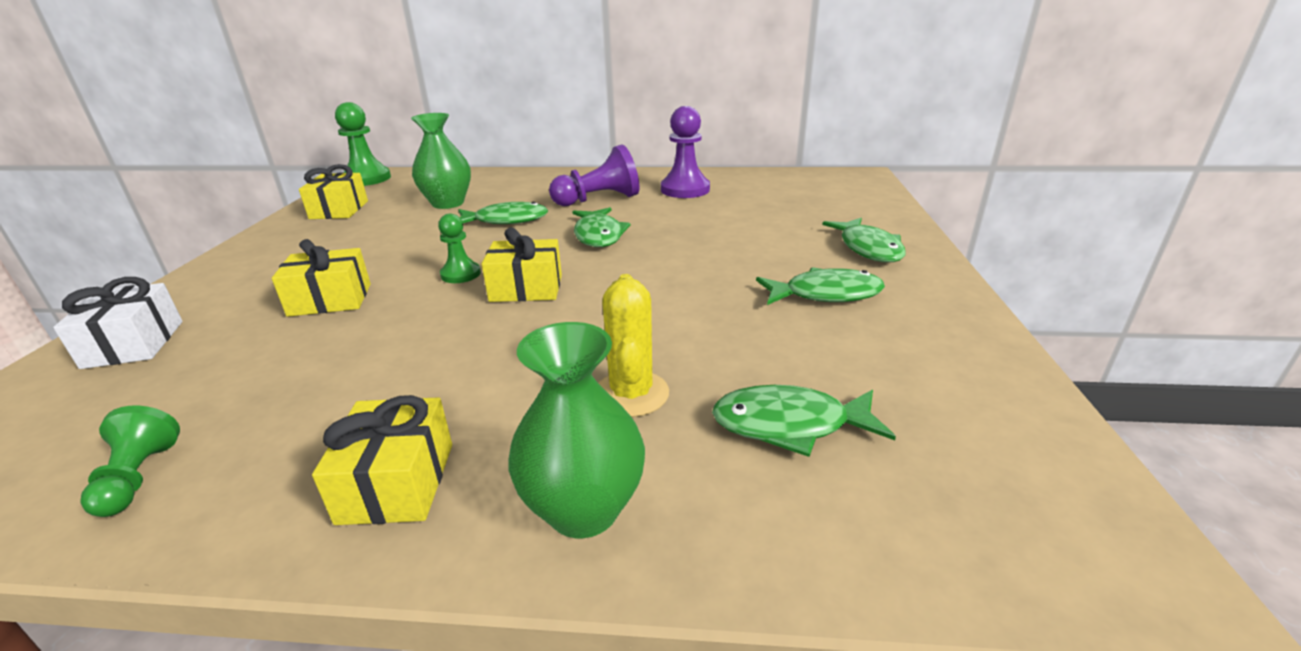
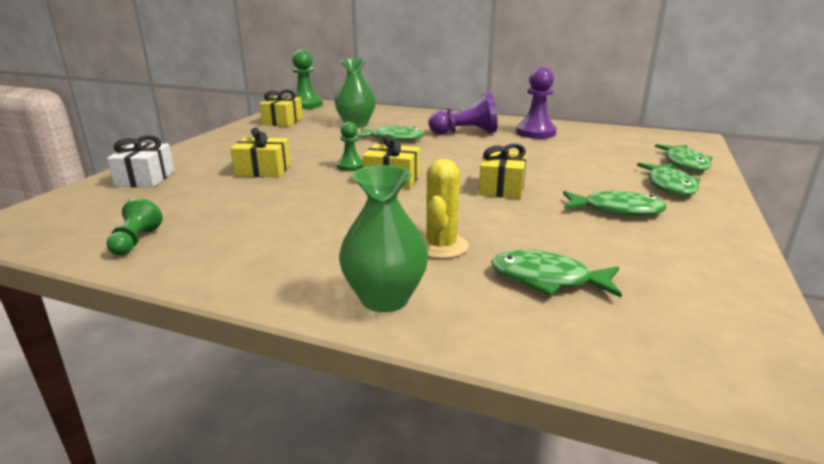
camera: 15 degrees right, 5 degrees down
(397, 482) = (276, 267): yellow gift -> yellow gift (501, 188)
(598, 235) = (456, 154): green fish -> green fish (684, 164)

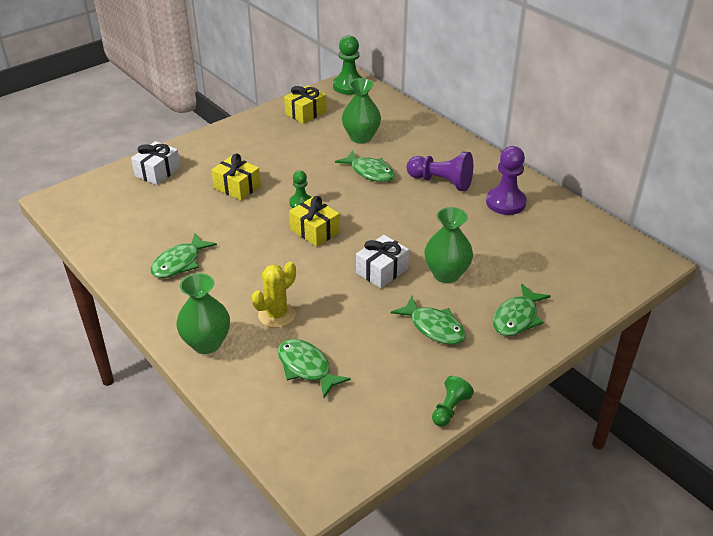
camera: 30 degrees right, 15 degrees up
(135, 241) = (117, 242): green pawn -> green pawn (450, 409)
(501, 188) = (382, 271): yellow gift -> white gift
(563, 176) = (446, 274): none -> green vase
(684, 164) = (577, 296): green fish -> green fish (179, 263)

